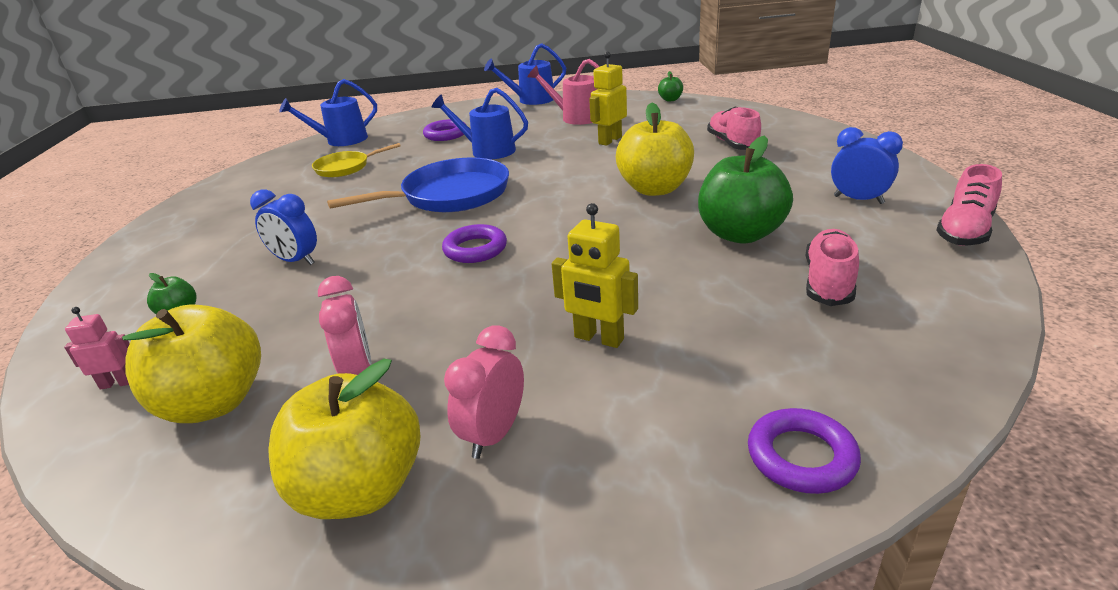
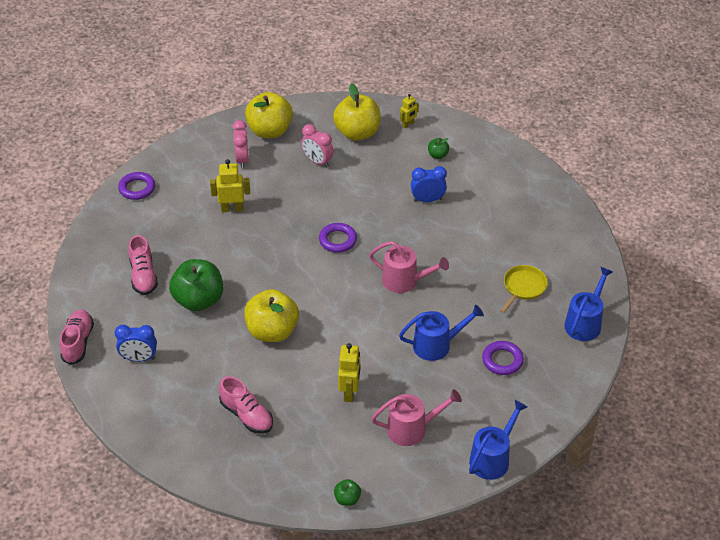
camera: 145 degrees right, 15 degrees up
(117, 383) = (408, 124): pink robot -> yellow robot
(450, 195) = (404, 281): blue pan -> pink watering can

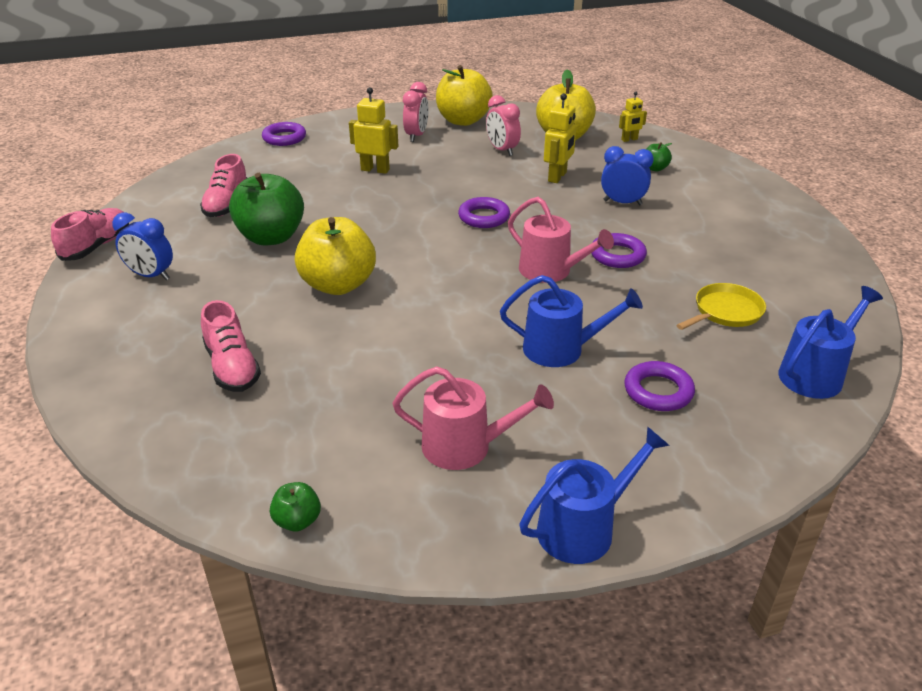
camera: 20 degrees right, 10 degrees down
(349, 392) = (397, 375): yellow robot -> yellow robot (557, 177)
(442, 254) = (617, 255): none -> purple ring

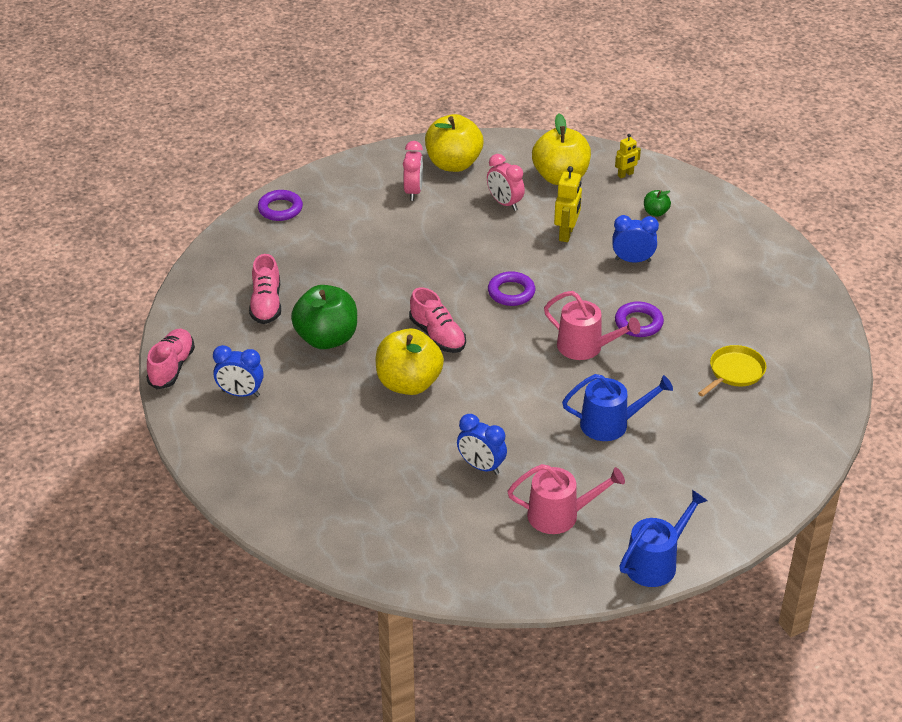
camera: 10 degrees left, 5 degrees up
(232, 367) = (357, 473): pink shoe -> pink shoe (437, 335)
(297, 521) = (461, 584): green apple -> none
(375, 170) = (389, 243): yellow robot -> none
(385, 377) = (481, 466): none -> blue clock
(658, 391) = (691, 452): purple ring -> none
(815, 374) = (806, 422): blue watering can -> none

